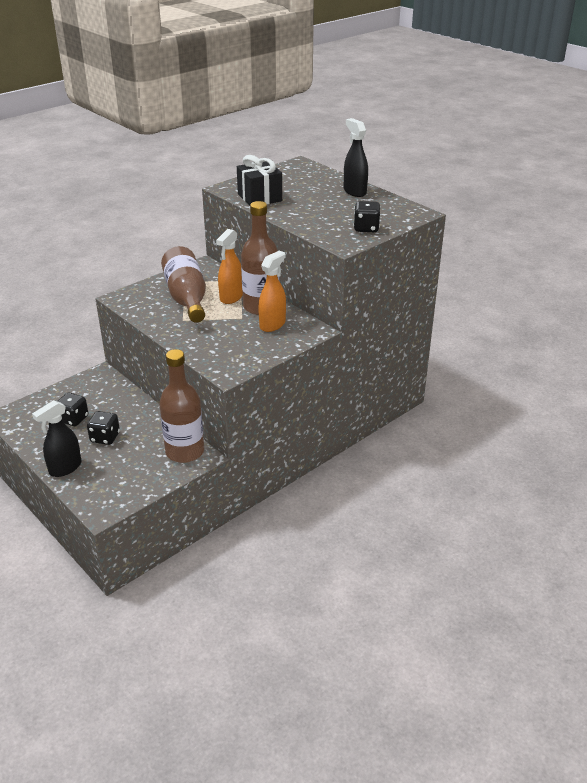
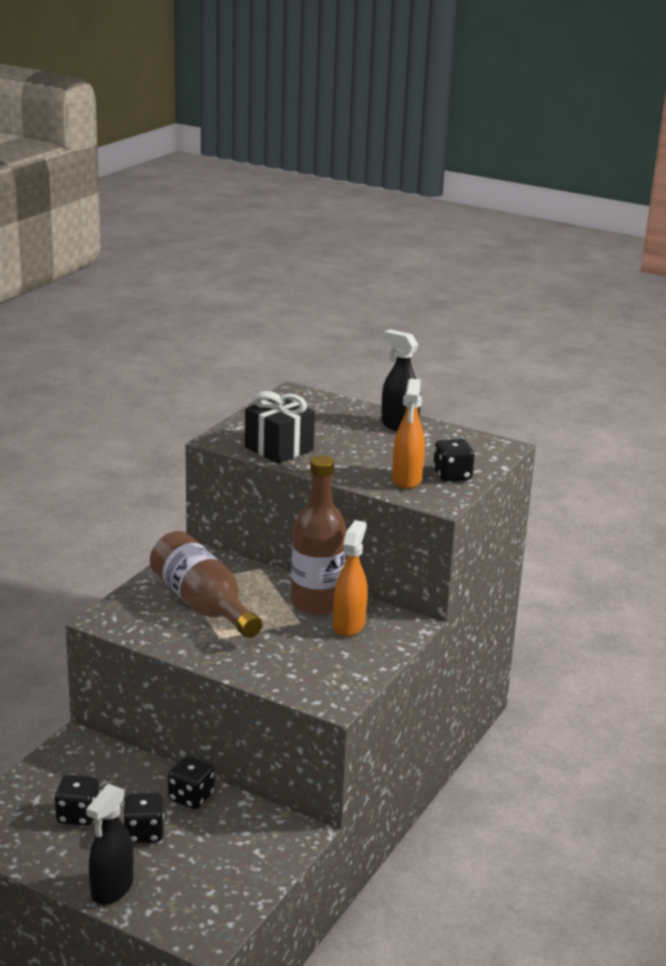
camera: 20 degrees left, 10 degrees down
(147, 421) = (191, 797): none -> black dice
(185, 451) = (273, 830): brown bottle -> none
(231, 297) = (265, 595): orange spray bottle -> orange spray bottle (407, 480)

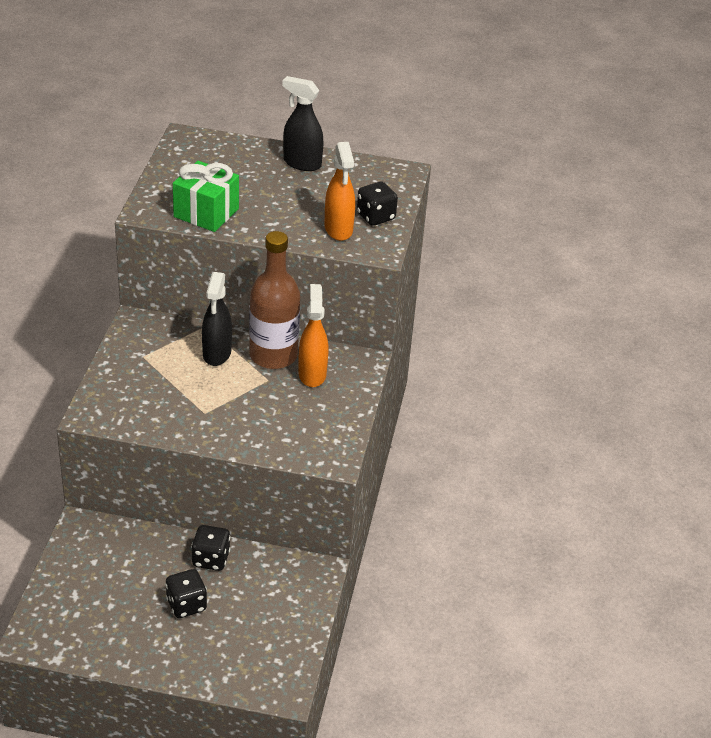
camera: 20 degrees left, 15 degrees up
(78, 815) = (120, 601): black dice -> none
(112, 889) = (184, 666): black spray bottle -> black spray bottle (217, 353)
(203, 605) = (173, 379): brown bottle -> none
(279, 448) = (206, 213): black gift -> green gift

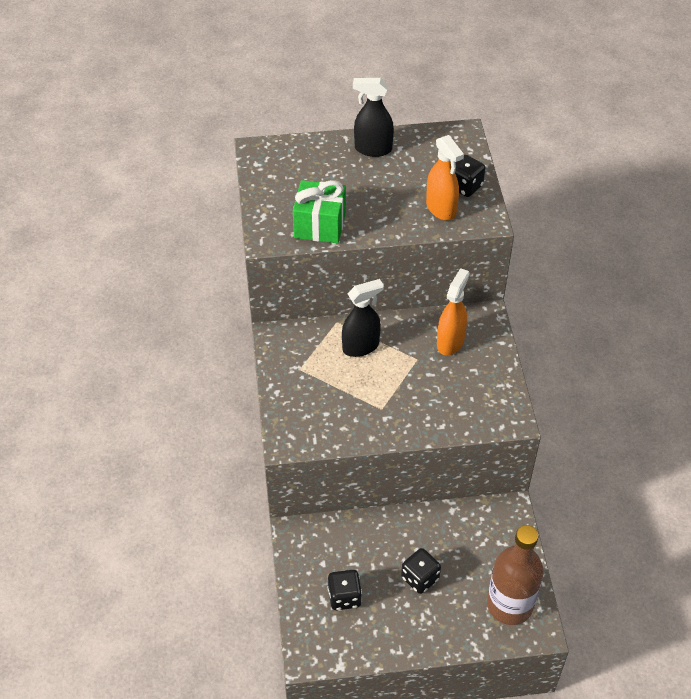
camera: 15 degrees left, 10 degrees up
(211, 559) = (418, 528): black dice -> black dice (344, 597)
(217, 353) = (361, 346): black spray bottle -> black spray bottle turned 105 degrees counterclockwise
(273, 355) = (409, 333): brown bottle -> brown bottle (510, 605)
(312, 374) = (450, 342): orange spray bottle -> orange spray bottle turned 45 degrees clockwise

